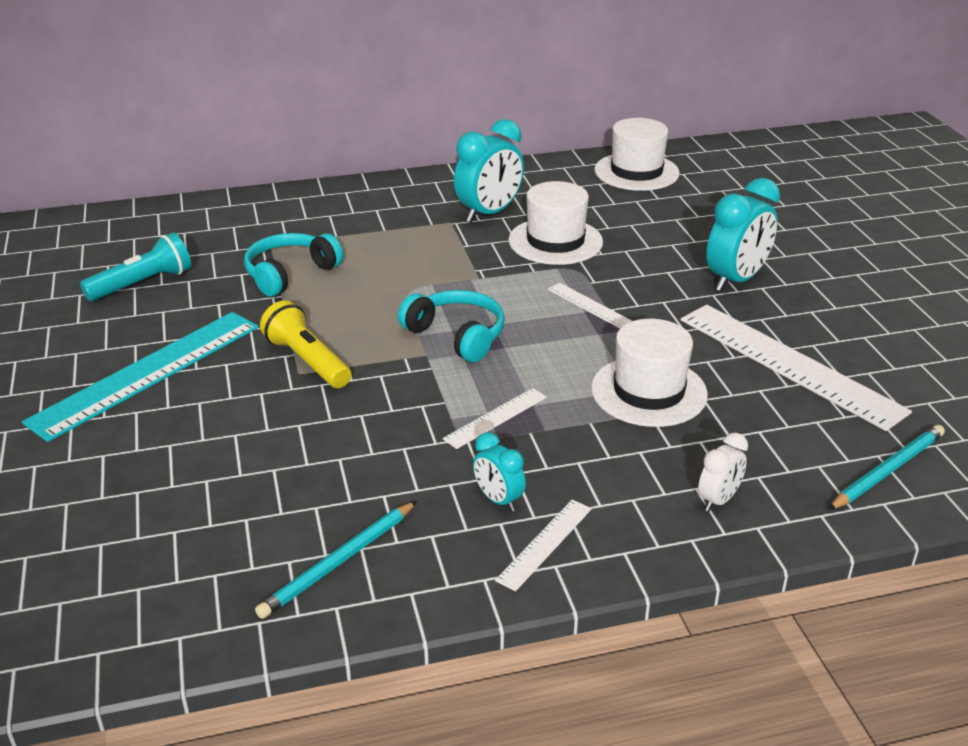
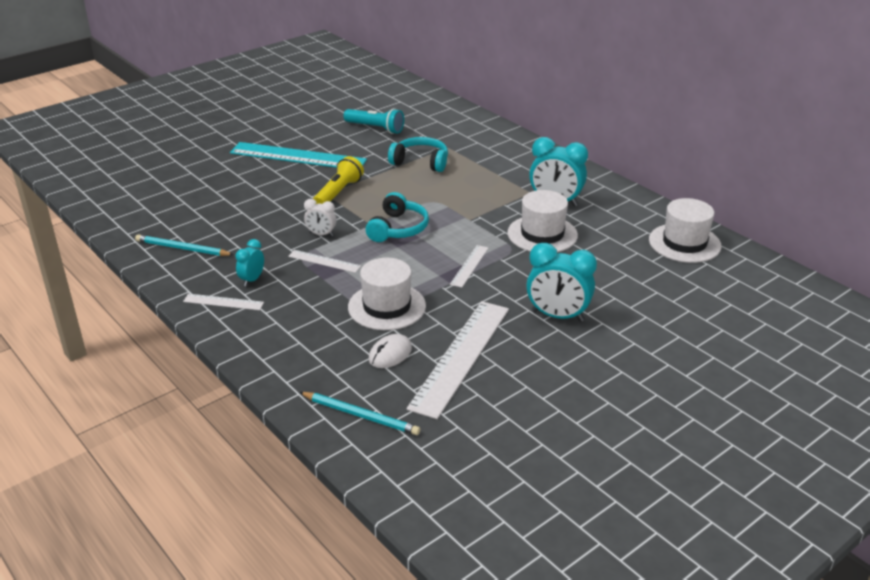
camera: 65 degrees right, 0 degrees up
(718, 500) = (291, 352): white clock -> white clock (321, 234)
(760, 415) = (390, 354): none -> white mouse

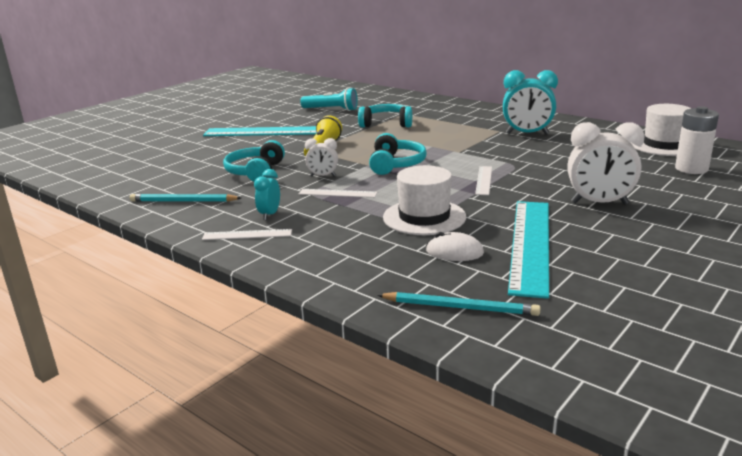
camera: 10 degrees left, 10 degrees down
(261, 218) = (255, 172): none -> turquoise headphones
(390, 354) = (454, 252): white mouse -> white mouse turned 75 degrees clockwise
(461, 356) = (531, 244): white ruler -> turquoise ruler
(542, 234) = (533, 153): white hat -> none
(557, 316) = (599, 203): turquoise clock -> white clock
(683, 283) = (691, 169): none -> white battery

